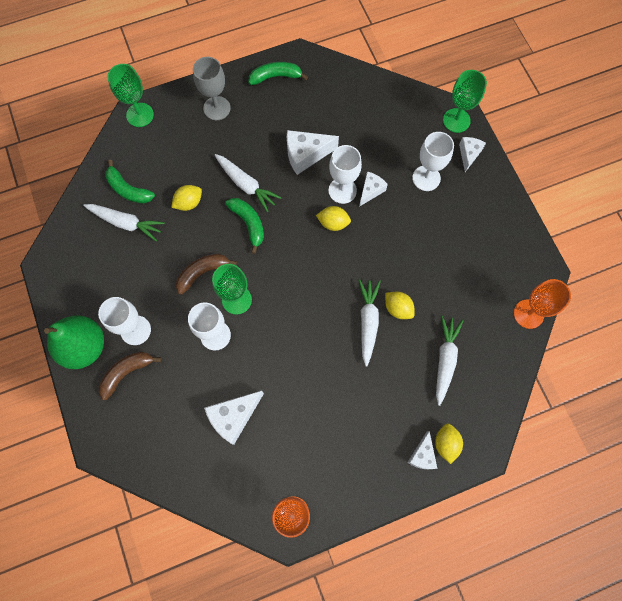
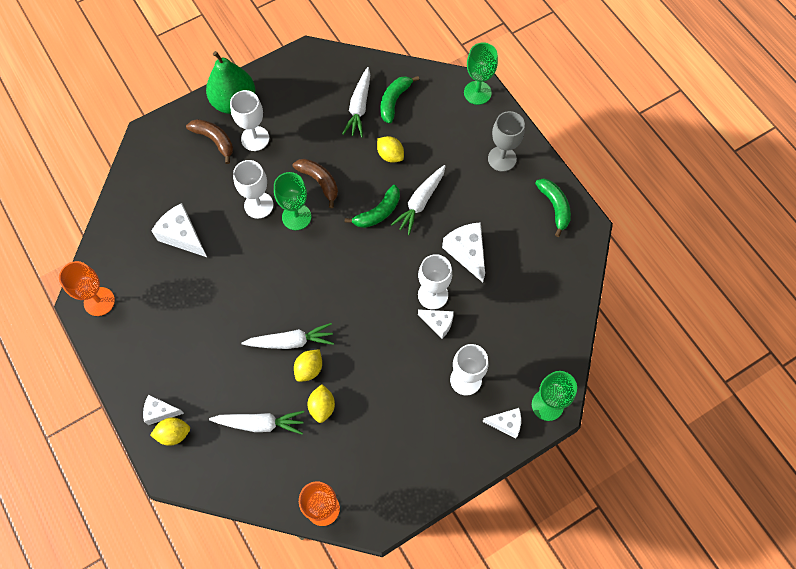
camera: 80 degrees right, 5 degrees down
(333, 223) = (393, 291): yellow lemon -> yellow lemon (322, 407)

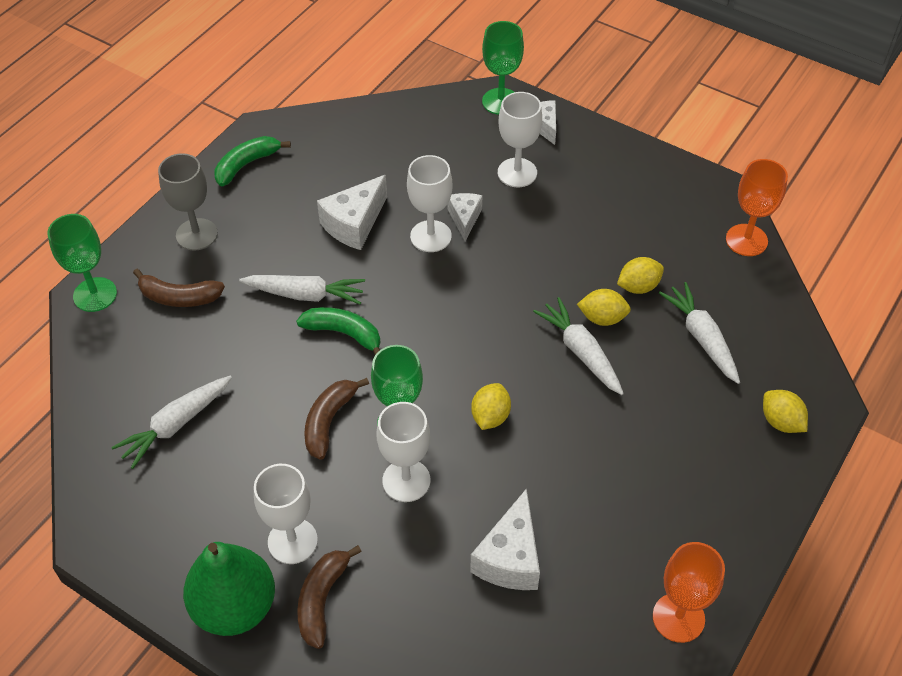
camera: 115 degrees left, 15 degrees down
(160, 412) = (767, 451): white cheese -> none
(359, 107) = (176, 425): white carrot -> white carrot turned 150 degrees clockwise
(390, 155) = (245, 355): yellow lemon -> yellow lemon (490, 416)
(394, 101) = (147, 386): green banana -> none
(453, 134) = (179, 297): none -> brown banana

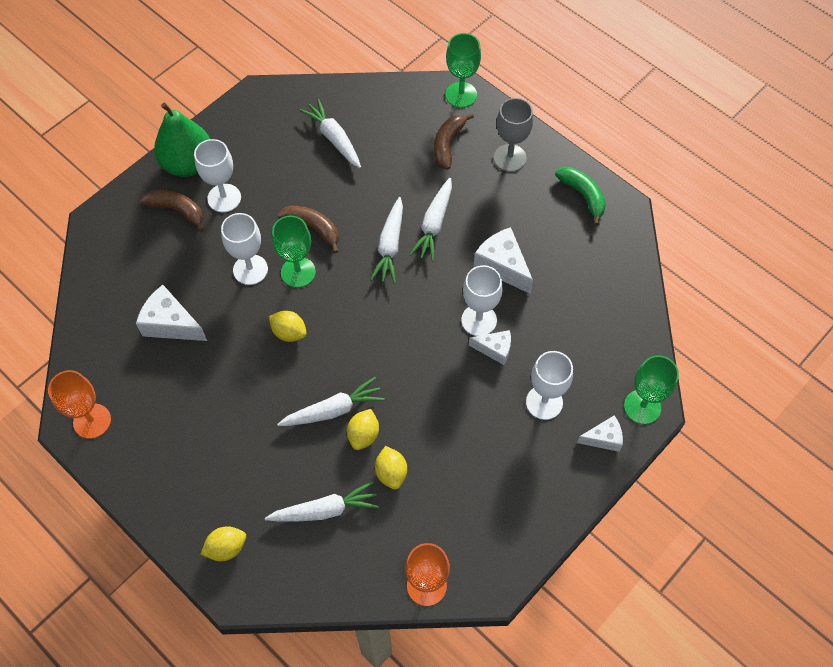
camera: 100 degrees right, 10 degrees up
(344, 333) = (390, 246): green banana -> white carrot

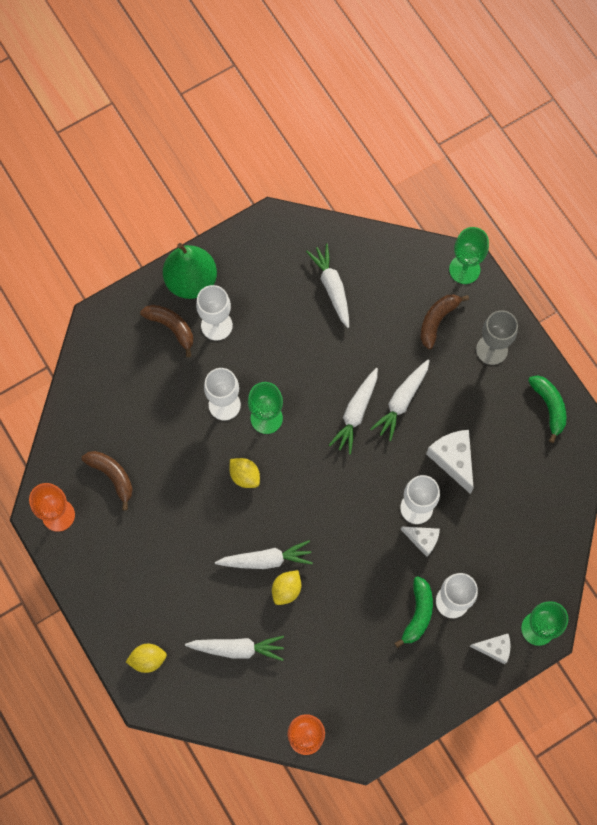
camera: 15 degrees right, 10 degrees up
(171, 324) = (143, 440): white cheese -> none
(313, 228) = (290, 377): brown banana -> brown banana (112, 476)
(391, 473) = (301, 630): yellow lemon -> none
(511, 424) = (418, 613): none -> green banana

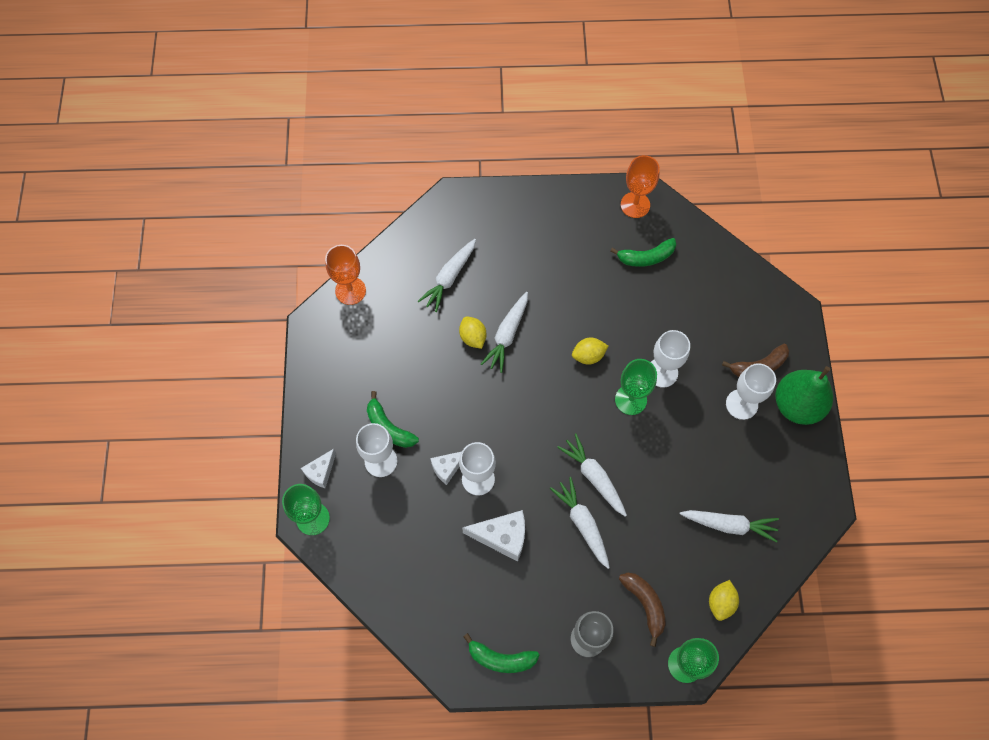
camera: 120 degrees right, 5 degrees down
(112, 476) = (646, 257): brown banana -> green banana
(148, 659) = (481, 213): yellow lemon -> yellow lemon (720, 602)

